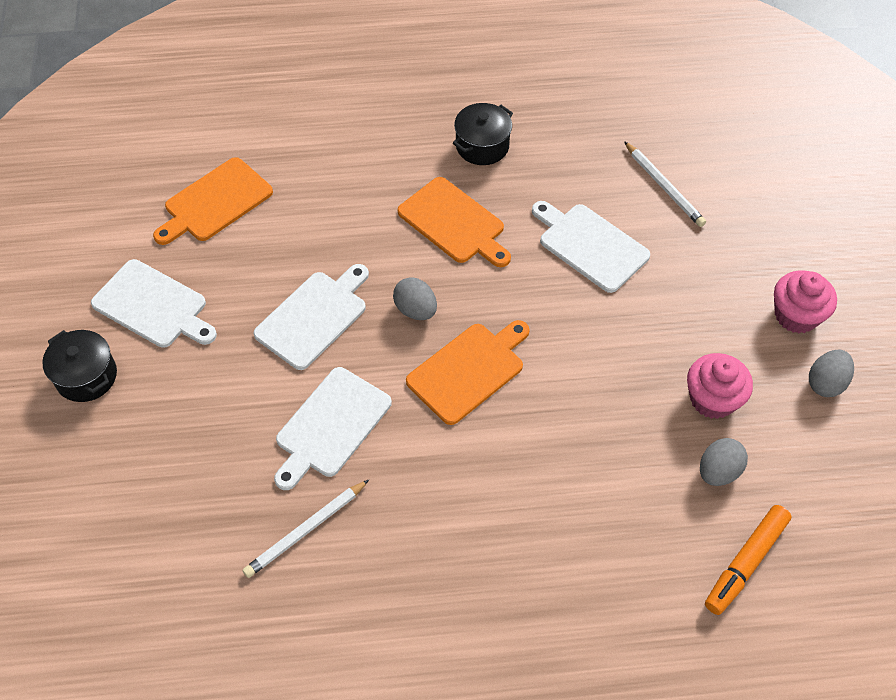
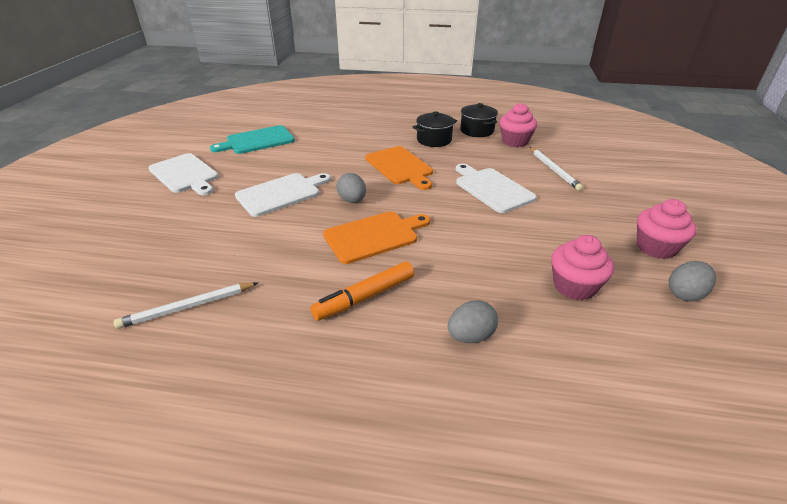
camera: 15 degrees right, 20 degrees down
(86, 376) = (115, 197): black pot -> black pot (477, 131)
(215, 202) = (257, 141): orange cutting board -> turquoise cutting board
(330, 426) = (253, 248): white cutting board -> none
(600, 126) = (515, 141): none -> pink cupcake
(718, 471) = (572, 338): grey egg -> grey egg (470, 336)
(745, 563) = (593, 424): orange marker -> orange marker (365, 297)

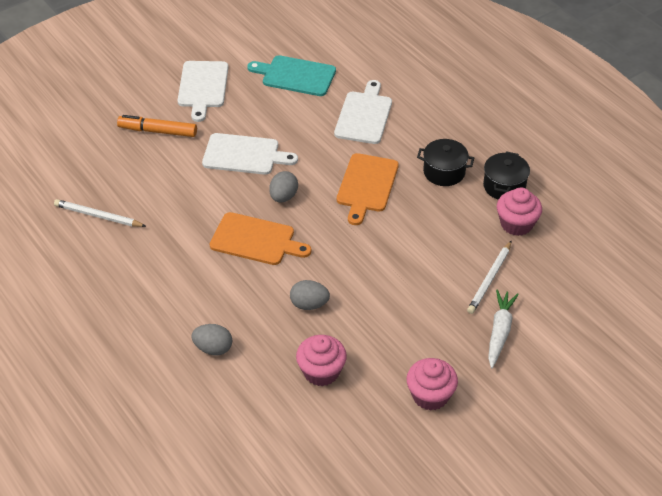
camera: 45 degrees right, 10 degrees up
(365, 297) = (192, 281): orange marker -> orange marker (158, 131)
(492, 188) = (403, 260): white cutting board -> white cutting board (364, 115)
(611, 189) = (499, 332): none -> white carrot
(685, 294) = (381, 432): grey egg -> grey egg (309, 304)

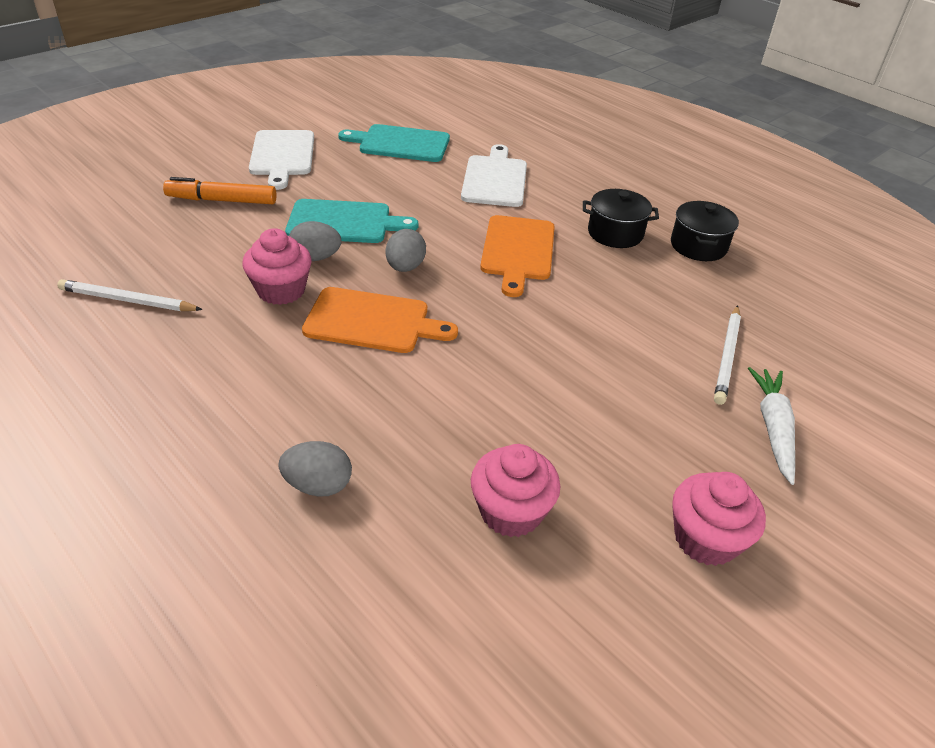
camera: 10 degrees left, 5 degrees down
(244, 155) = (344, 222): white cutting board -> turquoise cutting board
(309, 304) = (469, 406): grey egg -> grey egg (316, 258)
(516, 224) = (733, 287): pink cupcake -> pink cupcake (281, 290)

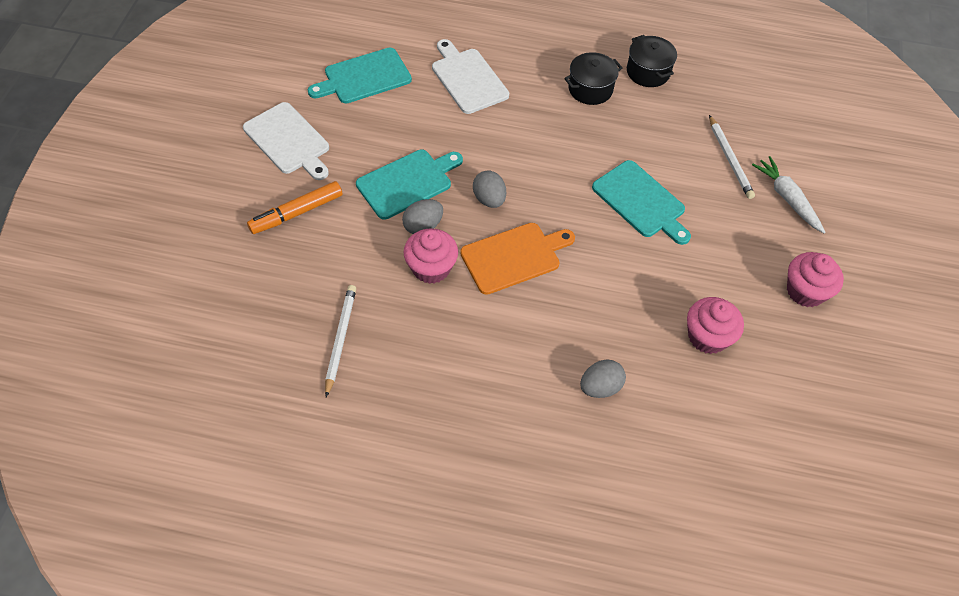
camera: 35 degrees left, 15 degrees up
(128, 300) = (340, 339): white pencil -> white pencil turned 120 degrees clockwise
(517, 251) = (545, 142): orange cutting board -> none
(570, 343) = (641, 201): none -> turquoise cutting board

